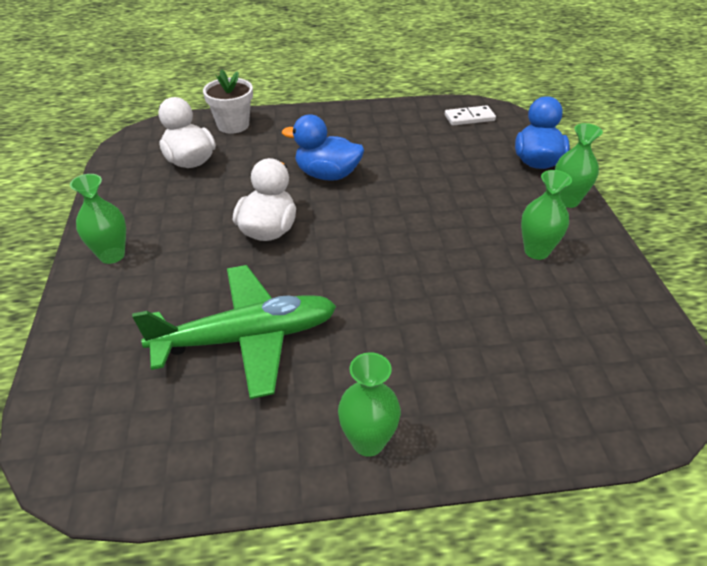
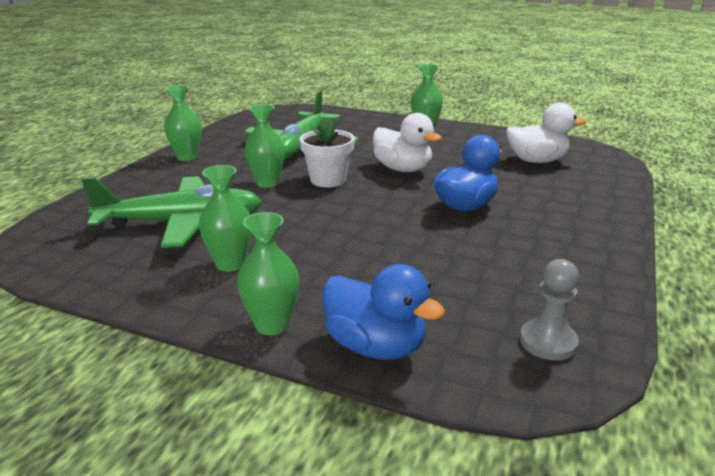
camera: 120 degrees right, 15 degrees down
(233, 125) = (602, 186): white flower pot -> white flower pot (328, 180)
(381, 309) = (267, 183): none -> green vase
(469, 118) = (548, 342): white domino -> grey pawn
(518, 319) = (182, 223): none -> green plane

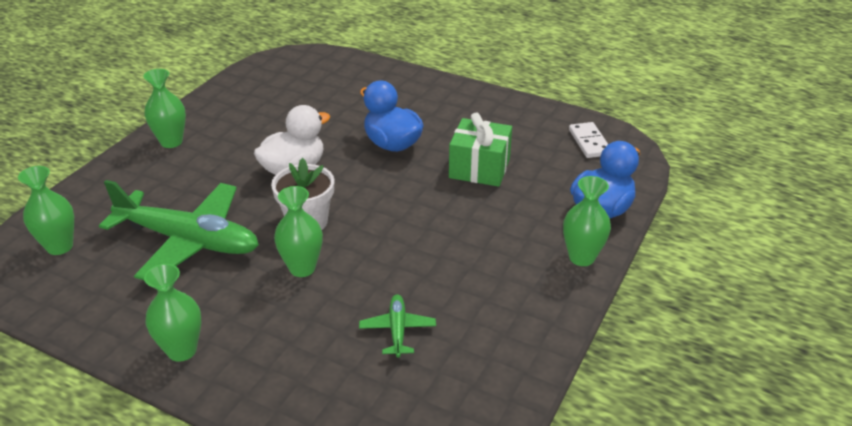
camera: 85 degrees left, 10 degrees up
(182, 223) = (397, 330): green plane -> green plane, size x0.44
(230, 264) = (489, 286): green vase -> green vase (60, 246)
(440, 255) = (479, 168): none -> green gift
(537, 161) = (300, 91): white duck -> none
(548, 342) = (589, 142): grey pawn -> white domino

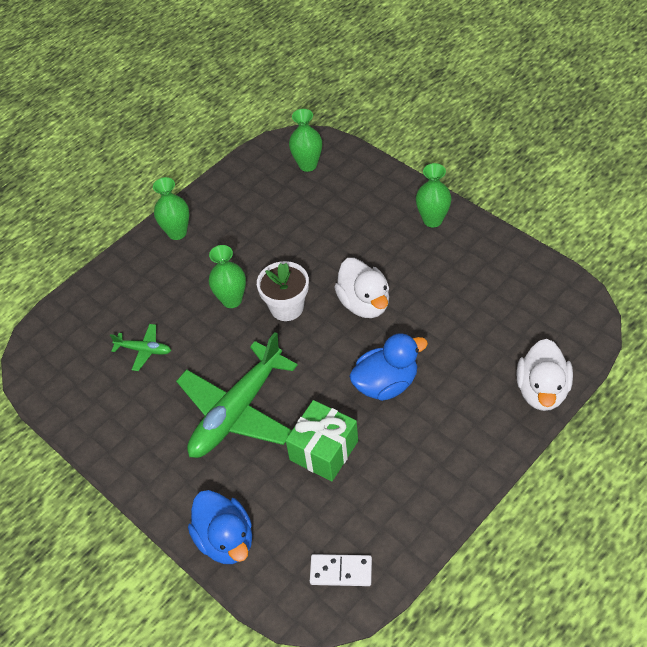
camera: 110 degrees right, 15 degrees up
(189, 241) = (289, 234): green plane -> green plane (237, 411)
(375, 70) = (542, 390): none -> white duck
(581, 257) = (169, 498): green vase -> none

